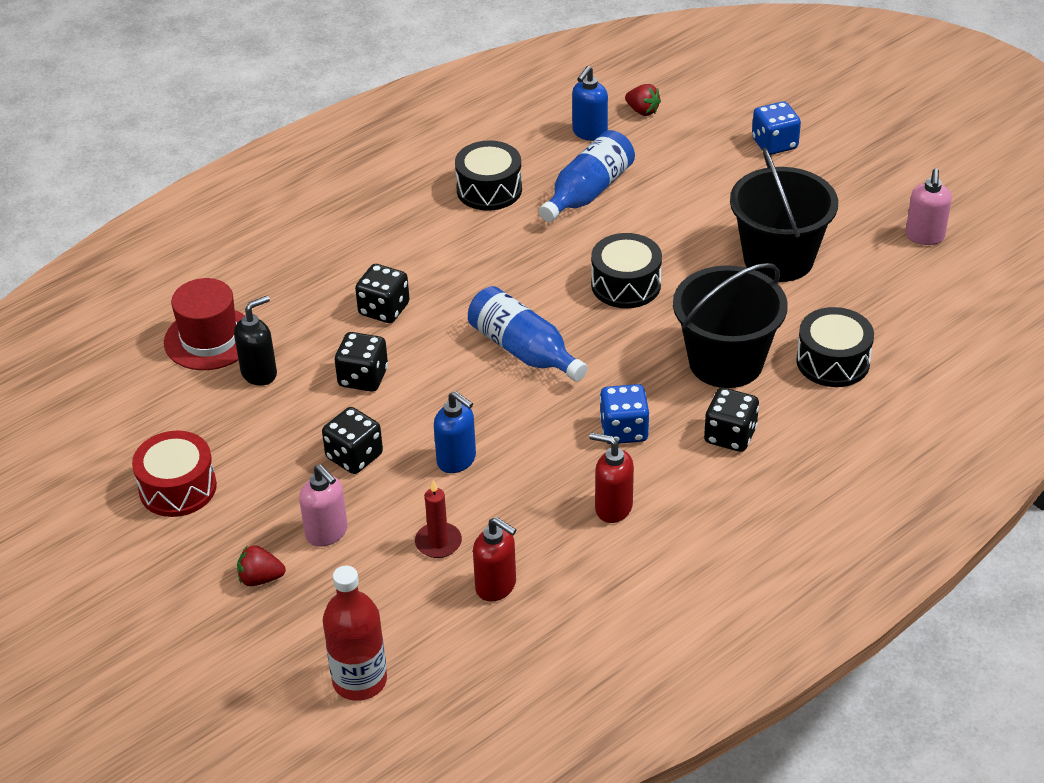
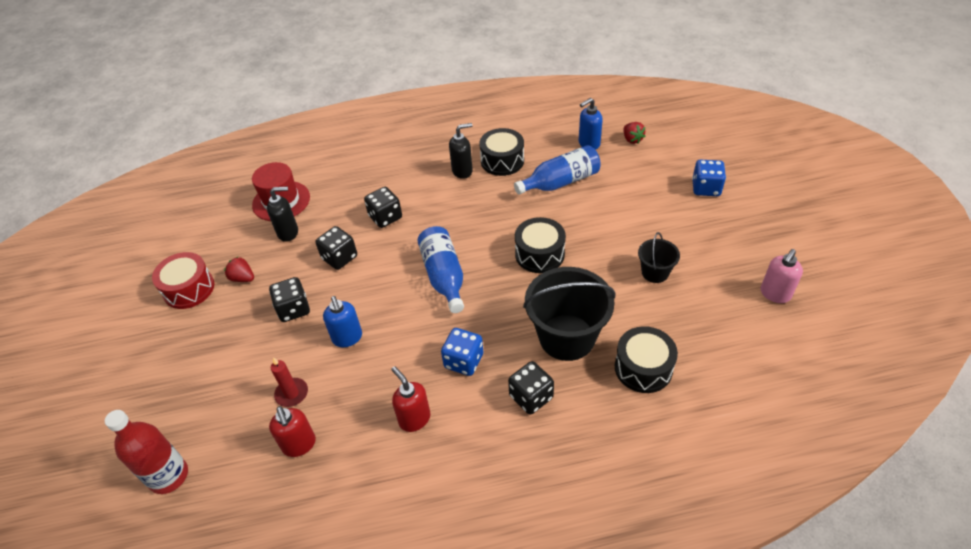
camera: 30 degrees right, 5 degrees up
(260, 578) = (178, 371): red strawberry -> red strawberry (243, 278)
(327, 533) = (237, 356): pink soap dispenser -> none
(444, 219) = (462, 171): none -> black soap dispenser
(778, 259) = (655, 272): black bucket -> black bucket, size x0.51

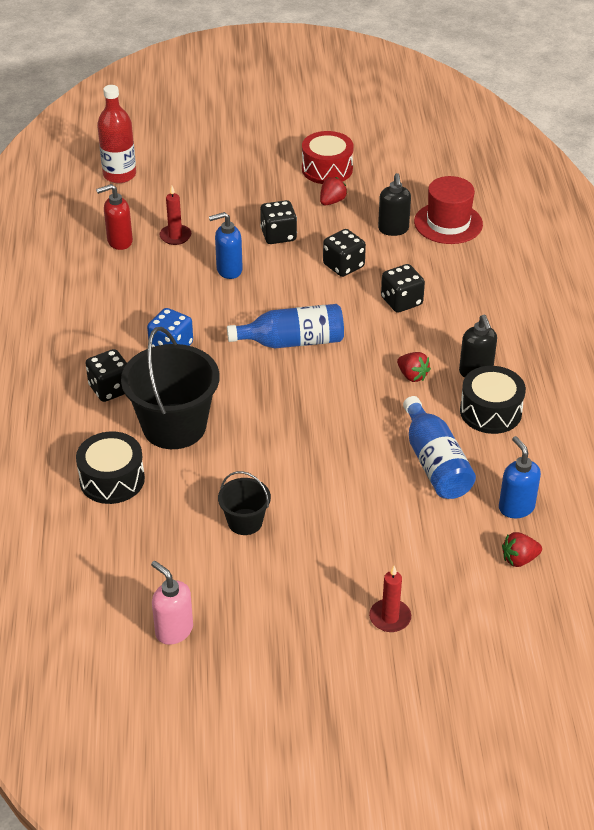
camera: 95 degrees right, 5 degrees down
(414, 419) = (117, 309): red soap dispenser -> none
(473, 202) = (412, 376): none -> red strawberry
(539, 254) = (305, 423): black drum -> none
(706, 188) = (390, 617): blue dice -> red candle

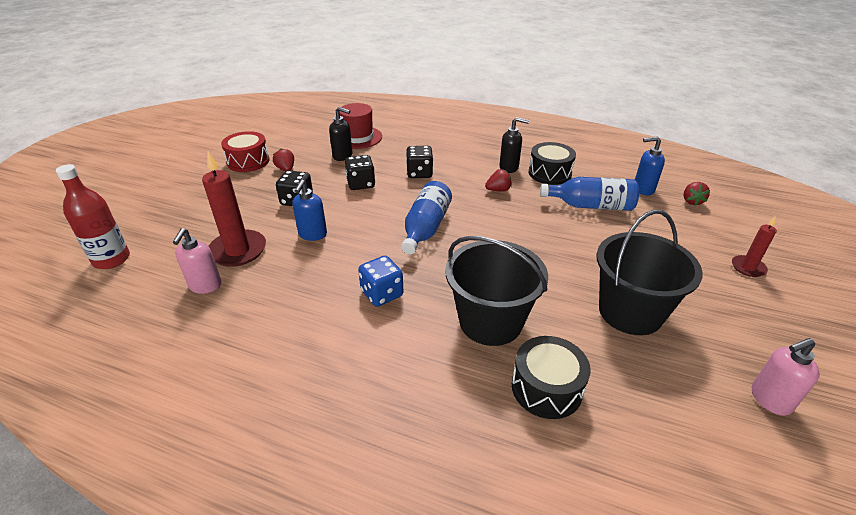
camera: 65 degrees left, 5 degrees down
(110, 389) = (412, 352): black dice -> none
(119, 241) = (205, 286): red soap dispenser -> pink soap dispenser
(175, 236) = (238, 250): red candle -> red candle, size x1.82
(245, 522) = (630, 312): black bucket -> black bucket, size x1.96

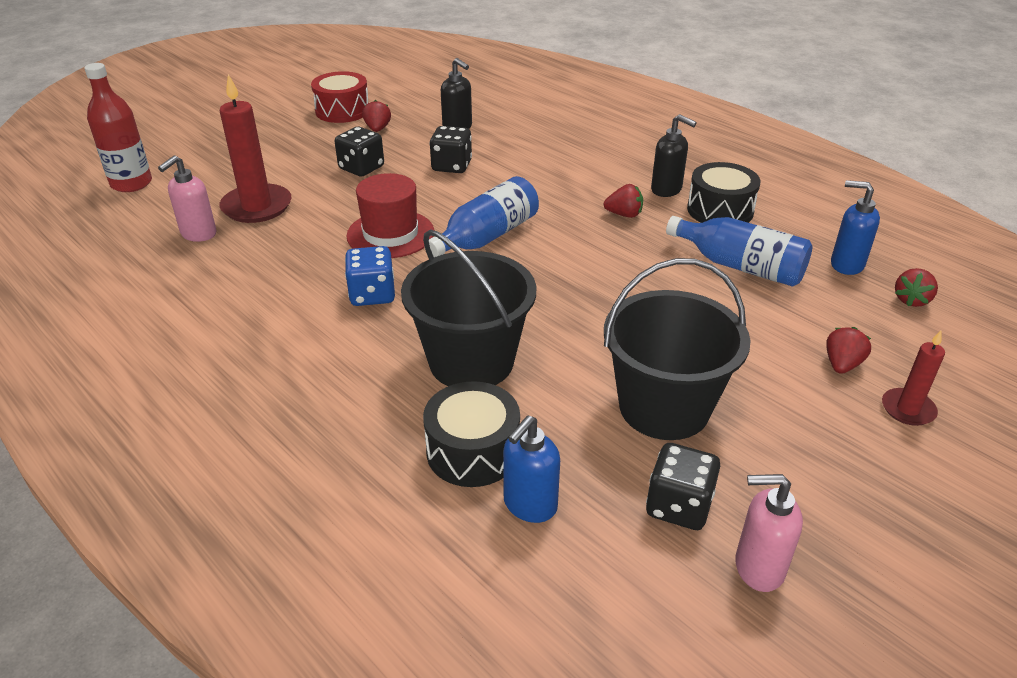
camera: 25 degrees right, 0 degrees up
(312, 235) = (348, 210): blue soap dispenser -> blue soap dispenser (529, 505)
(358, 137) = (495, 108): red hat -> red hat (390, 234)
(419, 173) = (536, 170): black dice -> black dice (678, 506)
(694, 251) = (842, 364): none -> red strawberry

